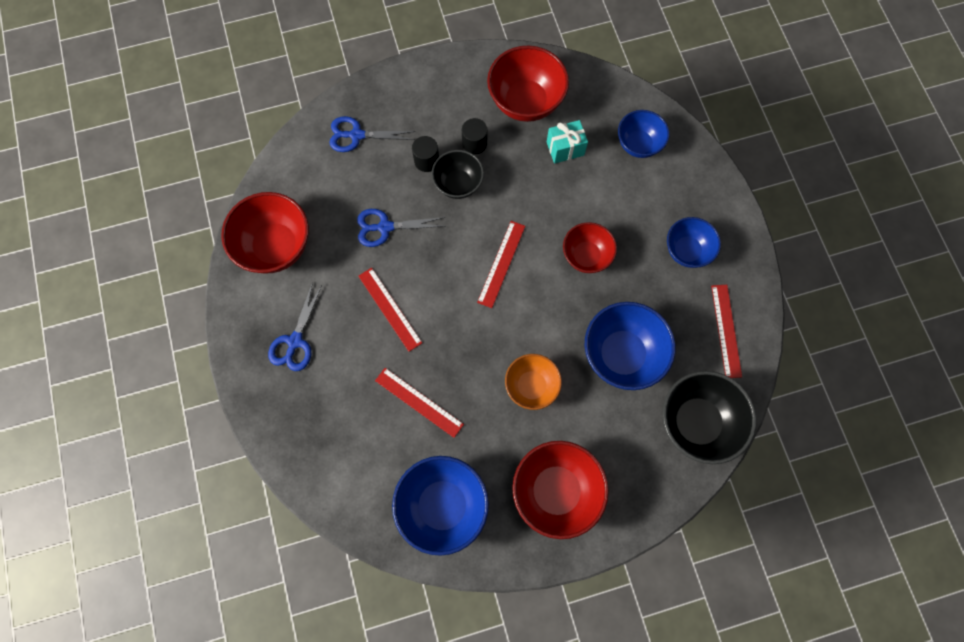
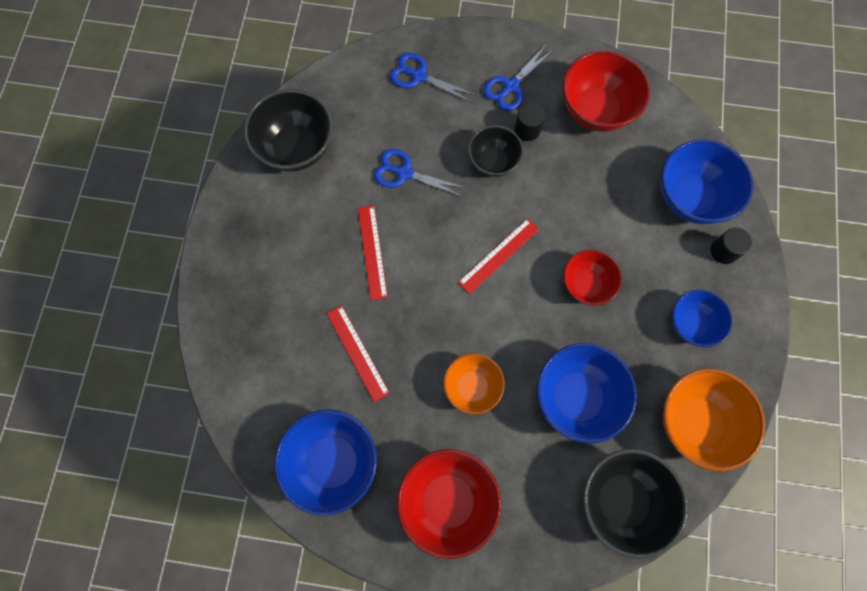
camera: 25 degrees right, 0 degrees up
(276, 246) = (296, 148): red bowl -> black bowl
(295, 341) = (271, 243): blue scissors -> blue scissors (511, 86)
(426, 161) = (473, 127): black cylinder -> black cylinder (724, 251)
(565, 148) = (614, 171): turquoise gift -> none
(638, 144) = (690, 197): blue bowl -> blue bowl, size x1.59
(726, 330) = (695, 422): red ruler -> orange bowl

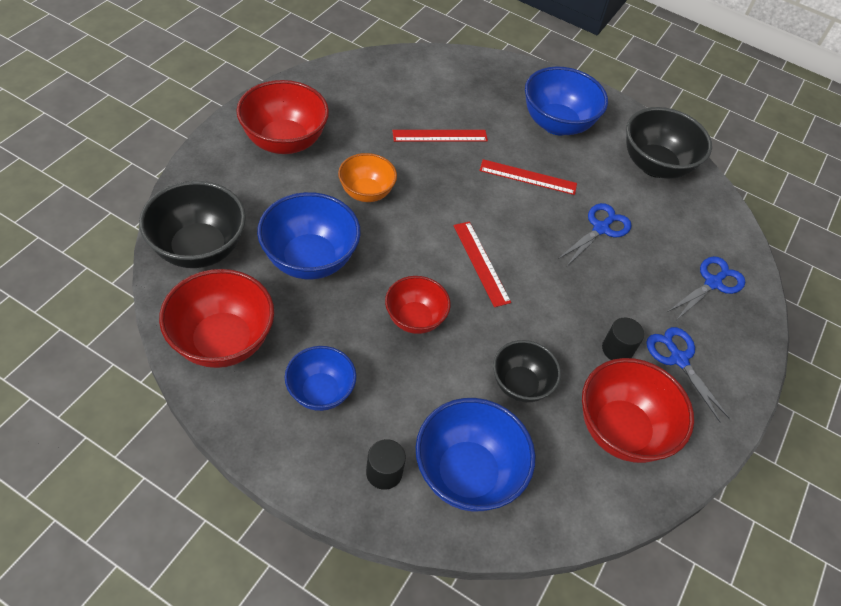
camera: 105 degrees right, 20 degrees down
(332, 462) = (360, 92): blue bowl -> blue bowl (557, 124)
(493, 161) = (588, 302): black bowl -> black bowl (520, 384)
(695, 422) = (222, 341): orange bowl -> red bowl

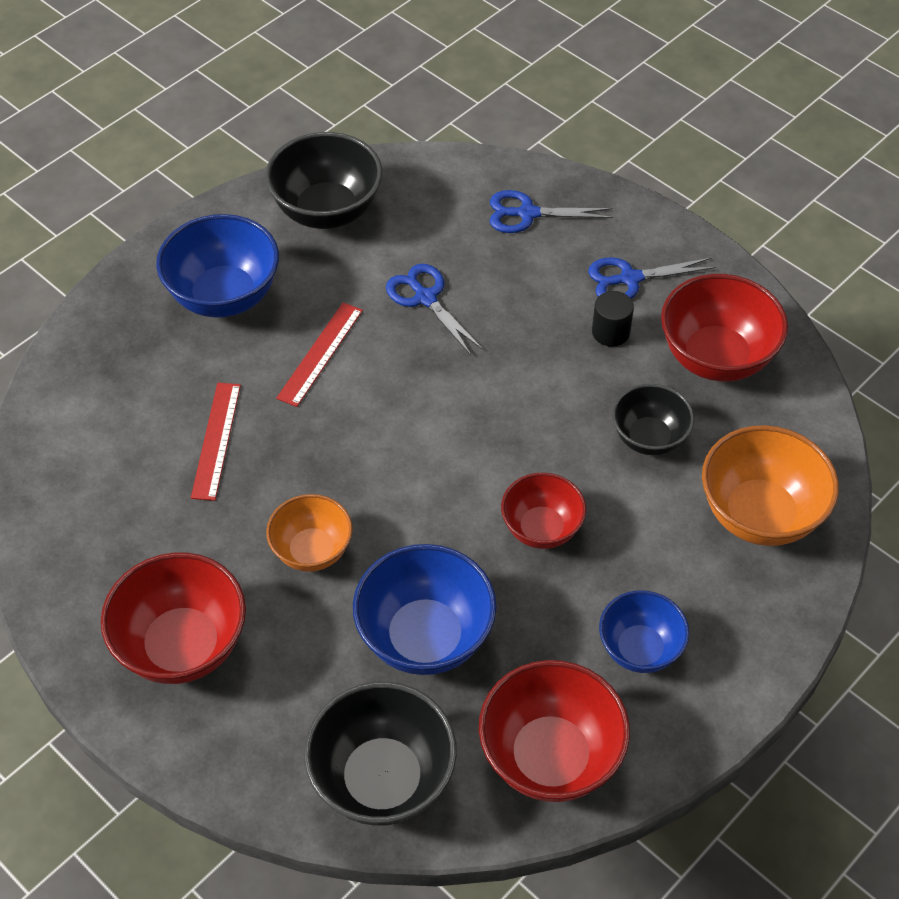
camera: 70 degrees left, 0 degrees up
(384, 472) = (753, 596): black cylinder -> none
(467, 473) = (760, 514): blue bowl -> orange bowl
(481, 263) = (462, 439): red ruler -> none
(713, 283) = (527, 213): blue scissors -> blue scissors turned 60 degrees counterclockwise

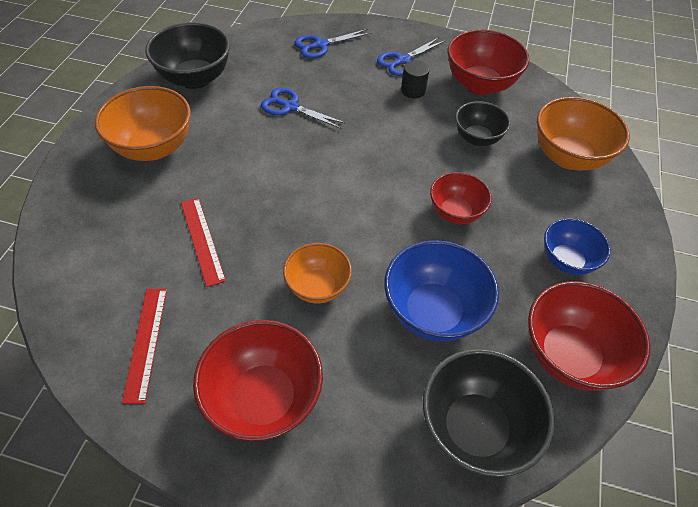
camera: 30 degrees left, 0 degrees up
(224, 296) = (153, 148): blue bowl -> orange bowl
(320, 354) = (242, 160): red ruler -> red ruler (146, 343)

